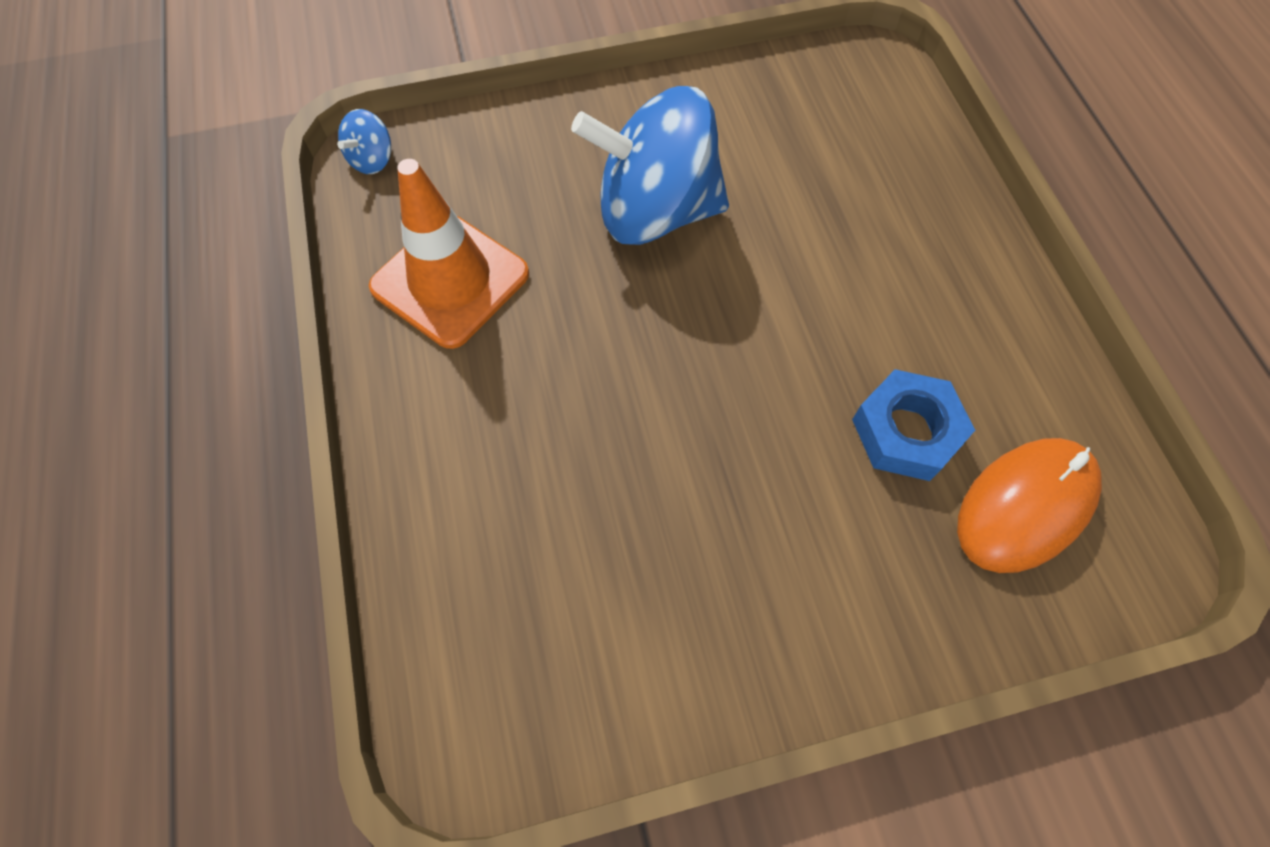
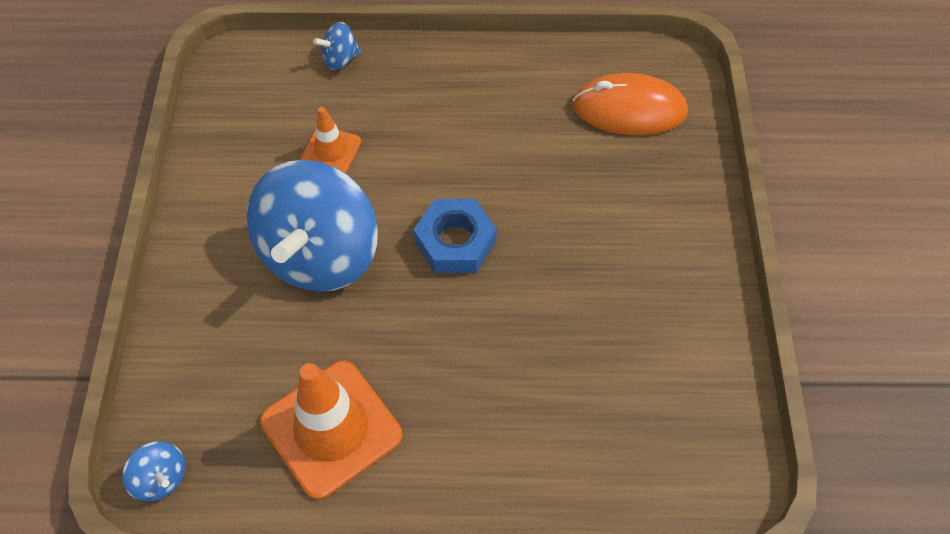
camera: 75 degrees left, 5 degrees down
(796, 182) = (331, 151): none -> orange traffic cone
(906, 431) = (562, 152): blue nut -> blue nut (455, 242)
(933, 153) = (340, 59): none -> blue spinning top
(1025, 506) = (629, 109): orange mouse -> orange mouse turned 60 degrees counterclockwise

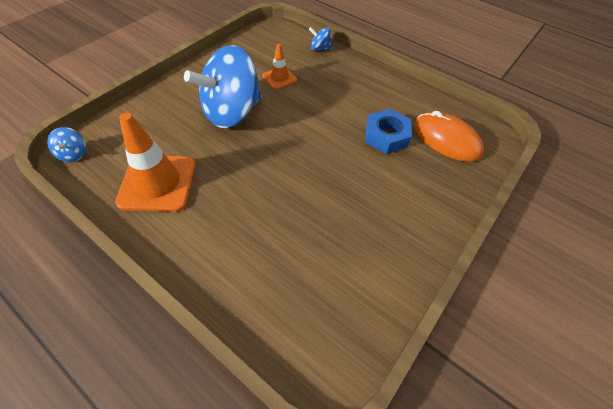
camera: 35 degrees right, 5 degrees down
(455, 242) = (297, 144): blue nut -> blue nut (386, 136)

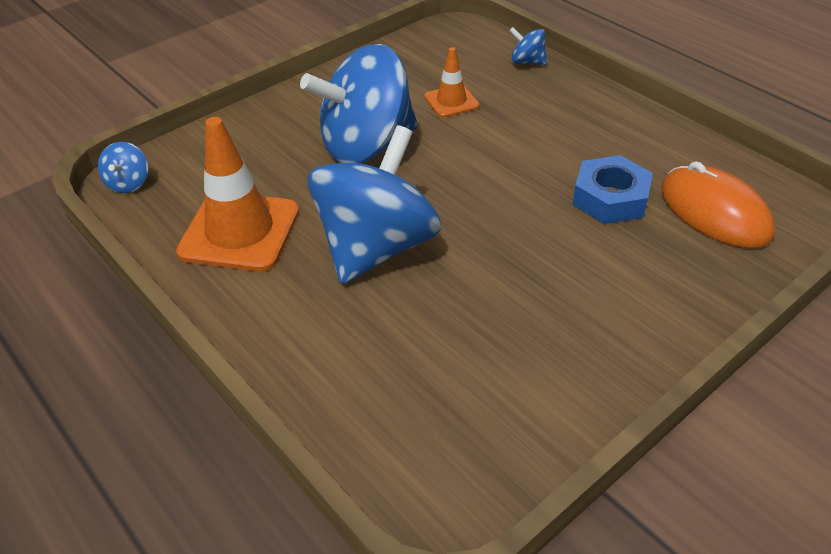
camera: 15 degrees right, 10 degrees down
(251, 185) = (376, 247): none -> blue spinning top

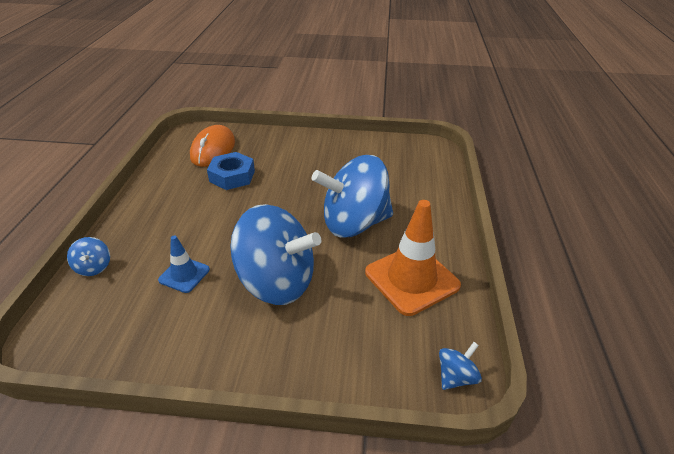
camera: 135 degrees left, 5 degrees down
(451, 101) = (184, 275): orange traffic cone -> blue traffic cone

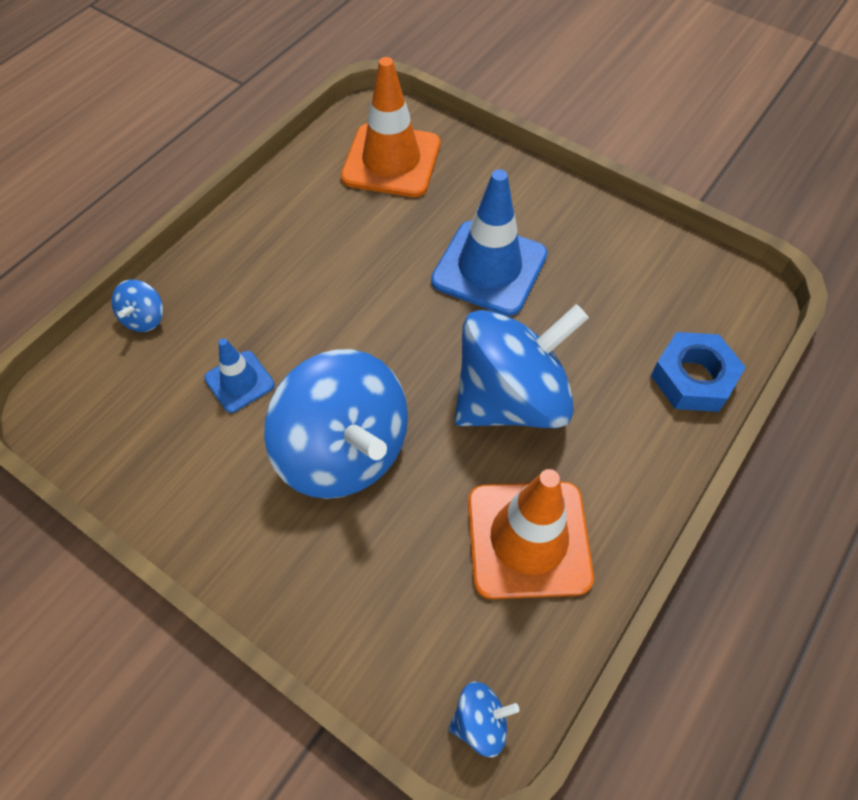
camera: 30 degrees right, 20 degrees up
(213, 149) = (391, 161): orange mouse -> orange traffic cone
(232, 176) = (389, 228): blue nut -> blue nut (693, 378)
(301, 175) = (489, 268): none -> blue traffic cone
(354, 223) = (511, 399): blue spinning top -> blue spinning top turned 135 degrees clockwise

